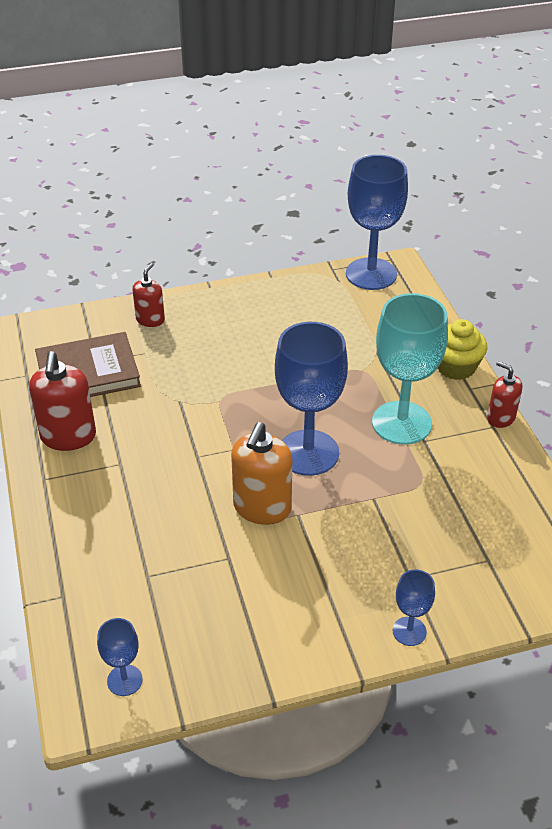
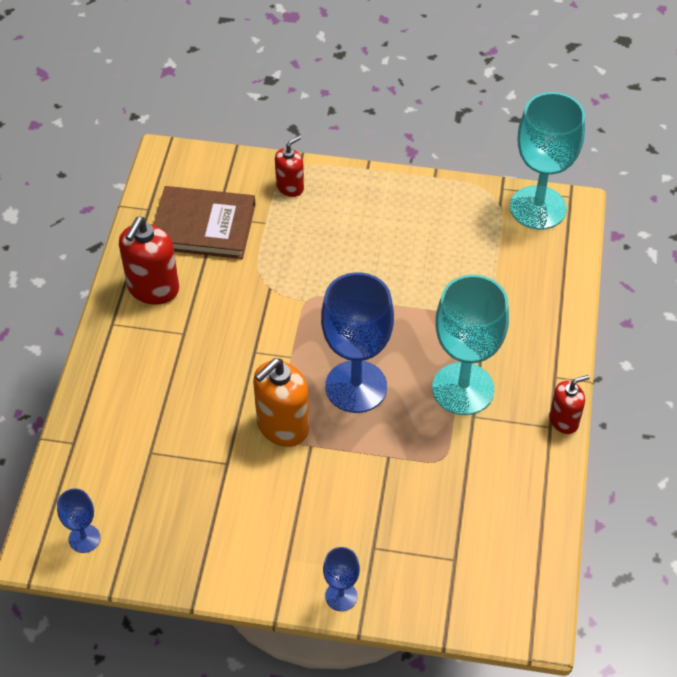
camera: 25 degrees right, 10 degrees up
(371, 274) = (538, 208): blue goblet -> turquoise goblet
(456, 367) = (556, 347): yellow cupcake -> none
(501, 418) = (564, 420): red soap dispenser -> red soap dispenser turned 90 degrees clockwise

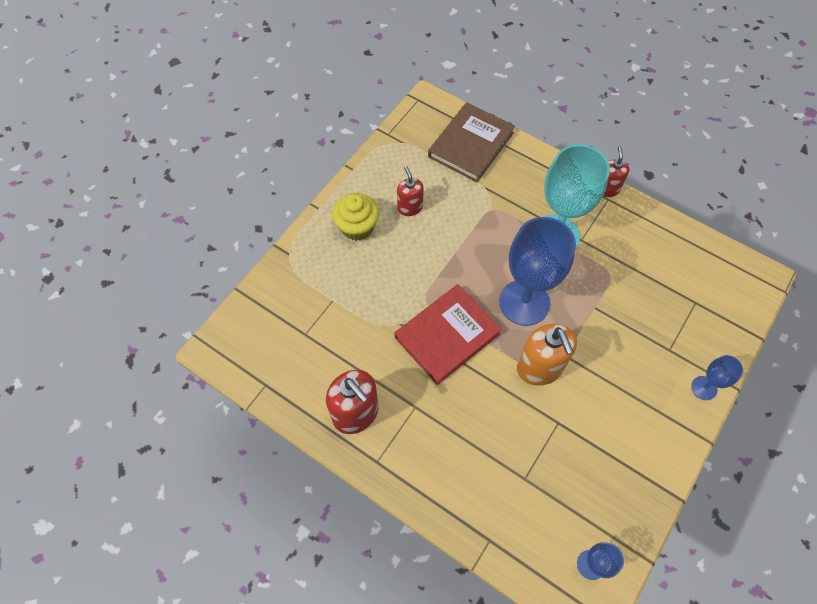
camera: 65 degrees left, 10 degrees up
(203, 226) = (310, 348): brown book -> brown book (471, 145)
(277, 331) = (447, 335): none -> red book
(290, 187) = (305, 268): red soap dispenser -> red soap dispenser (410, 207)
(363, 208) = (357, 227): none -> yellow cupcake
(538, 208) = (418, 122): turquoise goblet -> none

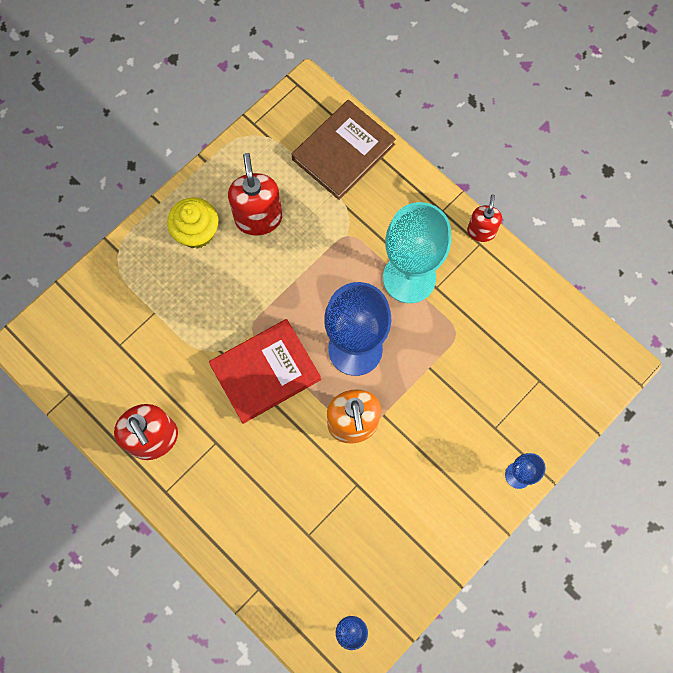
camera: 10 degrees right, 10 degrees up
(410, 207) = (258, 218): red soap dispenser -> red soap dispenser, size x1.66

